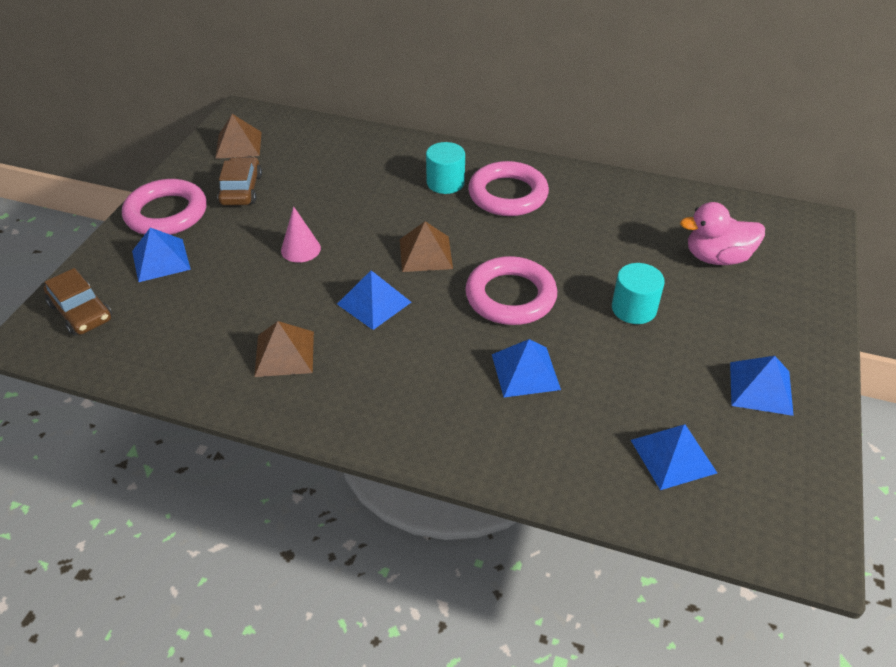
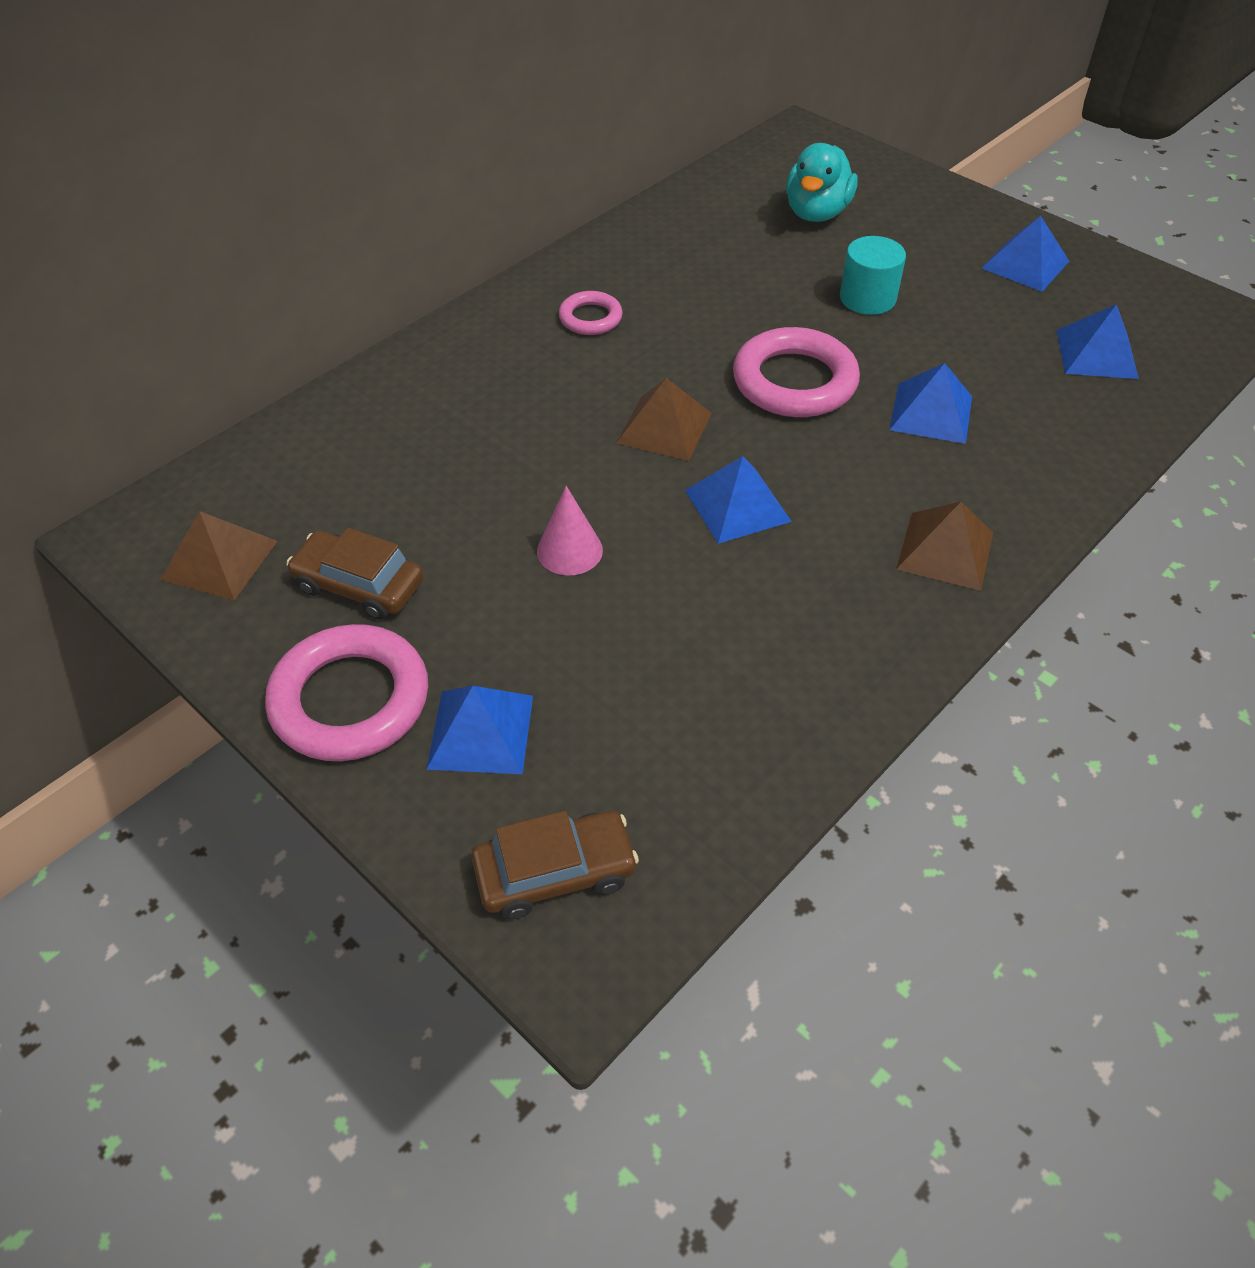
camera: 65 degrees left, 5 degrees up
(284, 353) = (794, 624): brown pyramid -> brown pyramid (945, 550)
(445, 183) = (520, 363): turquoise cylinder -> none
(508, 194) = (590, 318): pink ring -> pink ring, size x0.54
(716, 258) = (816, 213): pink duck -> turquoise duck

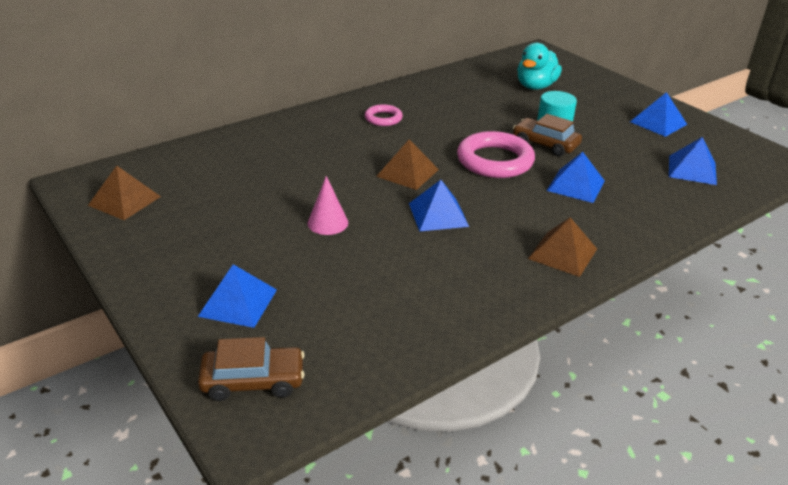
camera: 10 degrees right, 15 degrees down
(350, 700) = (168, 276): pink ring -> none
(359, 585) = (197, 223): brown car -> brown car (545, 144)

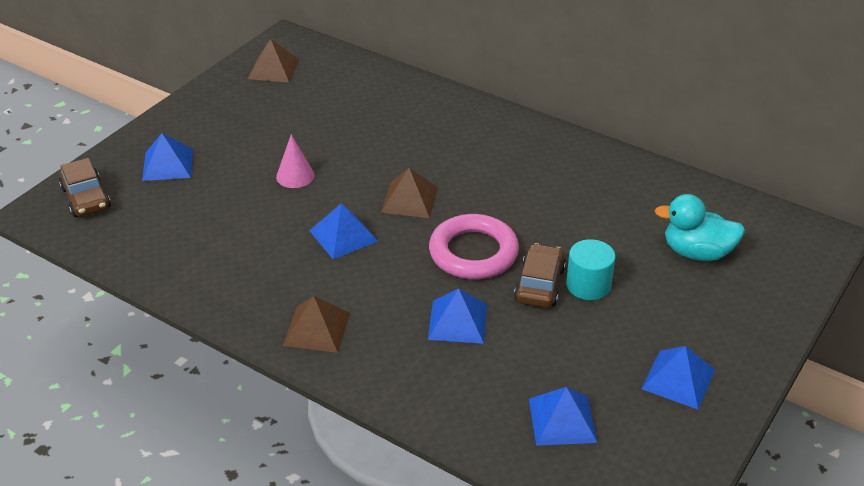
camera: 70 degrees right, 5 degrees up
(383, 118) = (513, 157): pink ring -> none

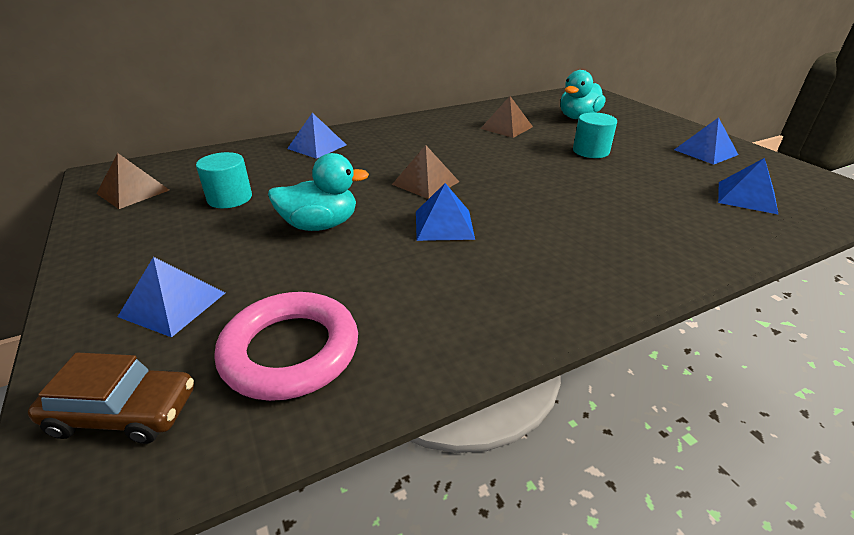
camera: 60 degrees left, 5 degrees down
(295, 176) = (320, 225): pink cone -> turquoise duck
(299, 115) = (230, 198): none -> turquoise cylinder
(316, 329) = (581, 278): brown pyramid -> brown pyramid (506, 127)
(457, 321) = (607, 205): blue pyramid -> blue pyramid (317, 146)
(473, 252) = (521, 177): pink ring -> pink ring (290, 351)
(539, 284) = (579, 165): brown car -> none

